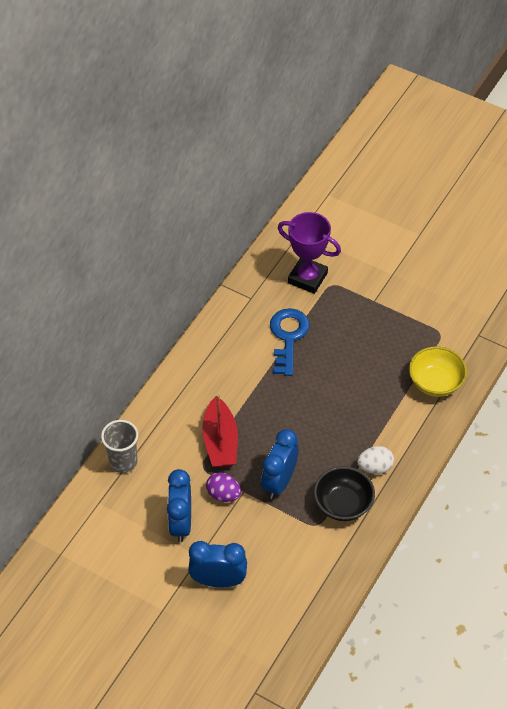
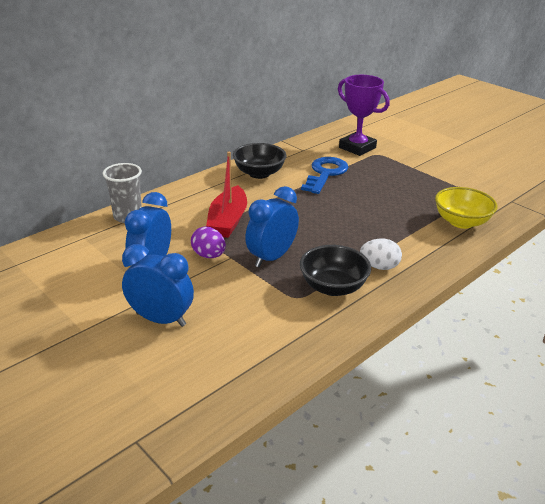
camera: 15 degrees right, 20 degrees down
(220, 355) = (259, 173): none -> black bowl

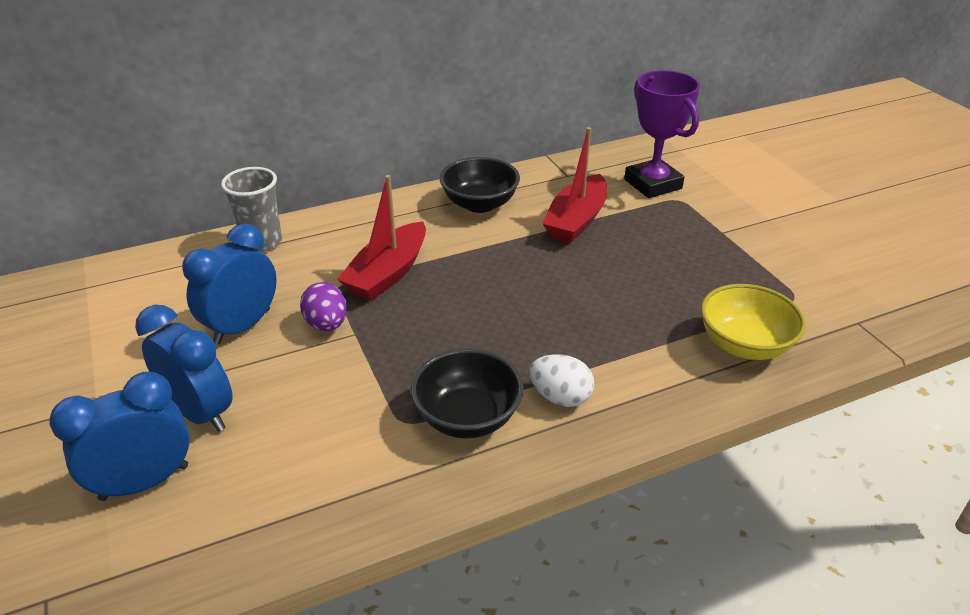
camera: 20 degrees right, 5 degrees up
(271, 257) = (410, 346): blue clock -> blue clock (144, 482)
(325, 174) = (576, 220): blue key -> red boat

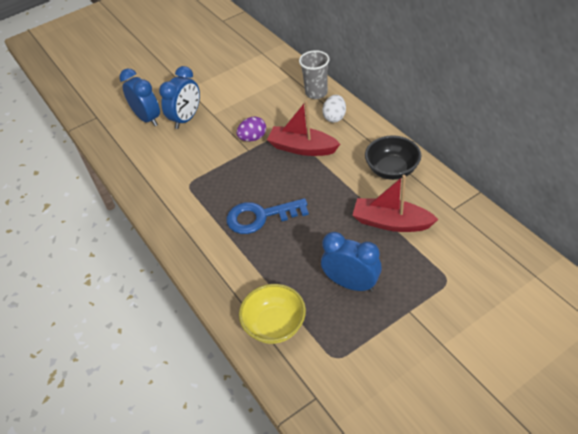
camera: 85 degrees right, 10 degrees up
(242, 326) = (245, 111): blue clock -> blue clock (351, 284)
(467, 417) = (194, 206): black bowl -> none
(525, 336) = (260, 217): none -> blue key
(560, 397) = (213, 239): white egg -> white egg (334, 117)
(653, 184) = (464, 262): purple trophy -> none

